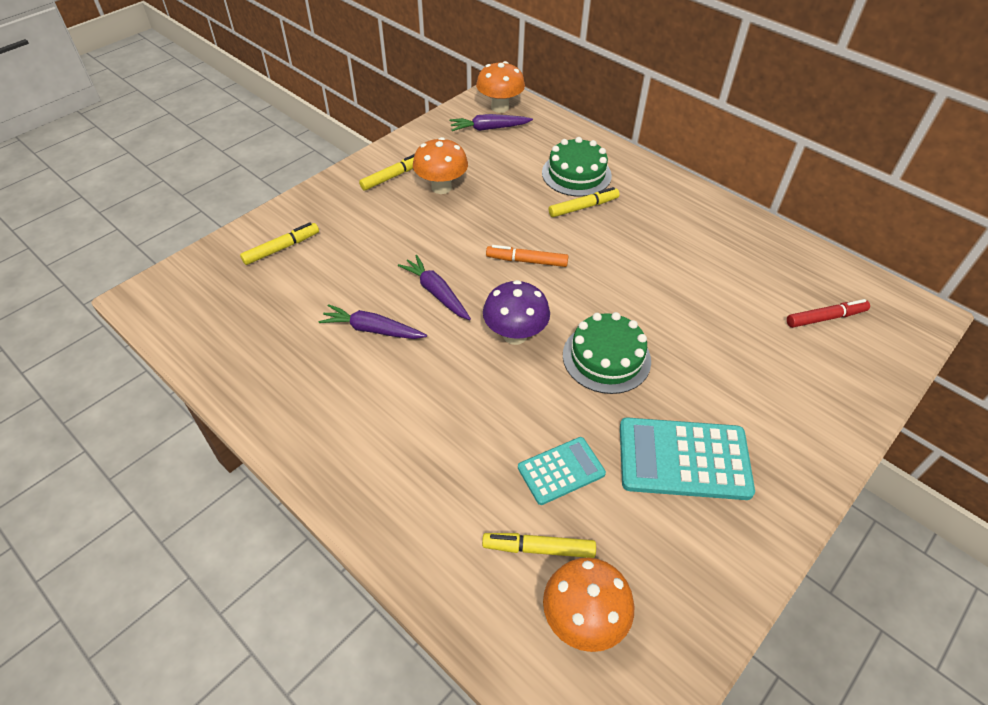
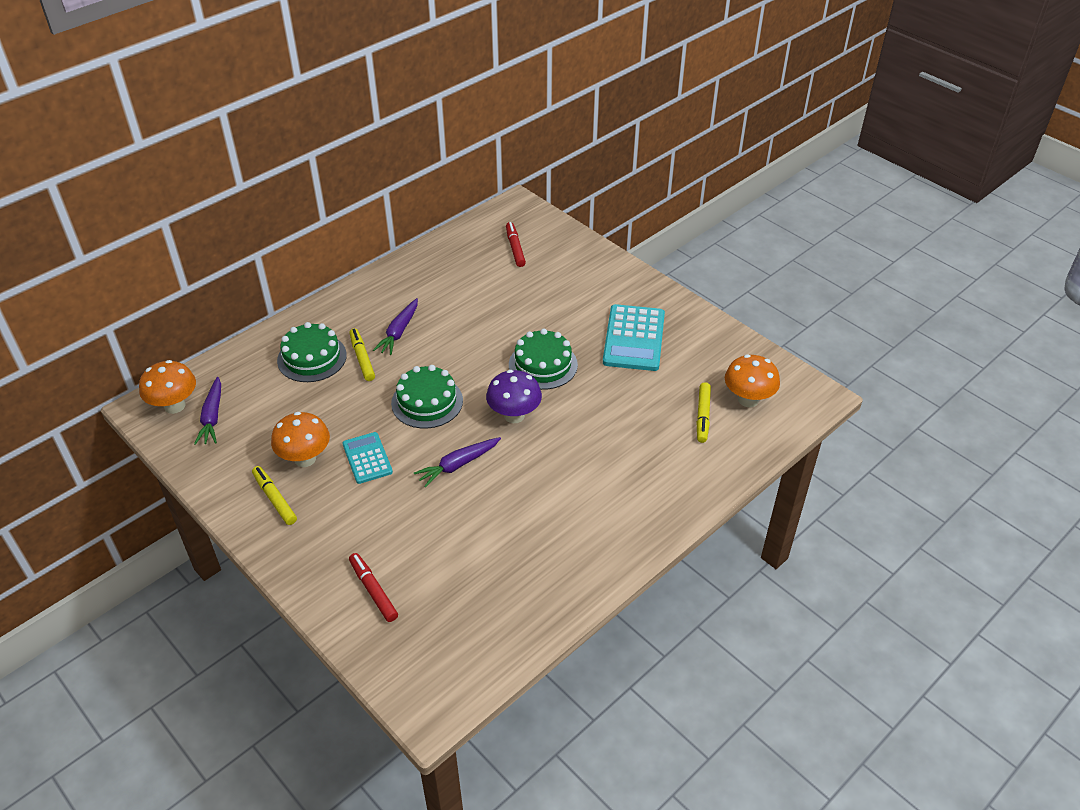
camera: 85 degrees left, 5 degrees down
(282, 248) = (373, 590): yellow marker -> red marker
(372, 329) = (498, 510): purple carrot -> purple carrot (399, 332)
(526, 261) = (427, 402): orange marker -> green cake
(561, 471) = (643, 399): turquoise calculator -> turquoise calculator (367, 458)

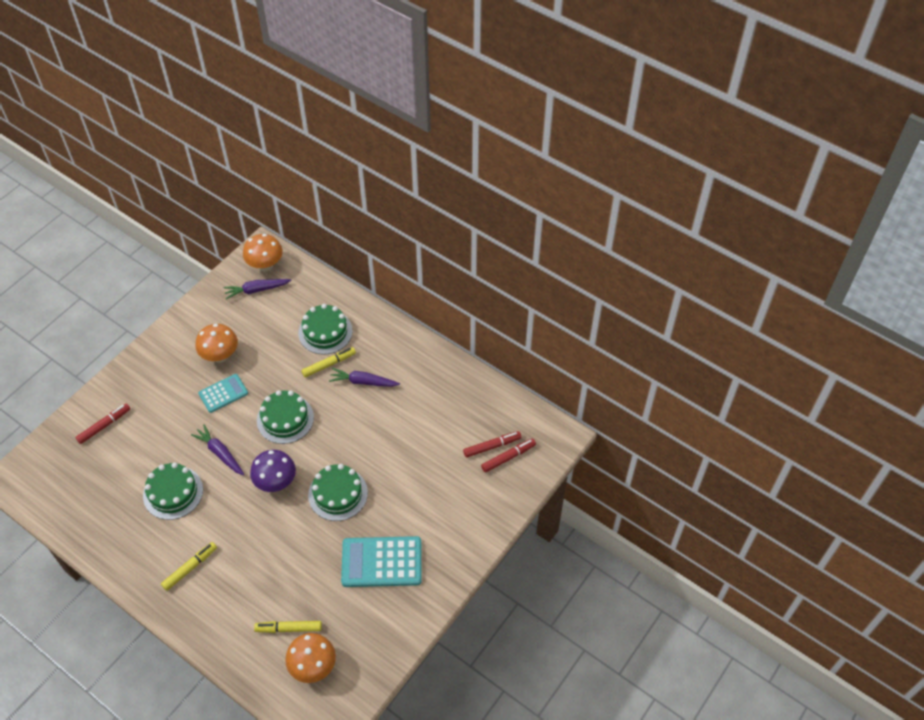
camera: 80 degrees right, 10 degrees up
(275, 499) = (182, 348): yellow marker -> yellow marker (190, 568)
(503, 514) = (173, 492): none -> green cake
(531, 239) = (508, 457): none -> red marker

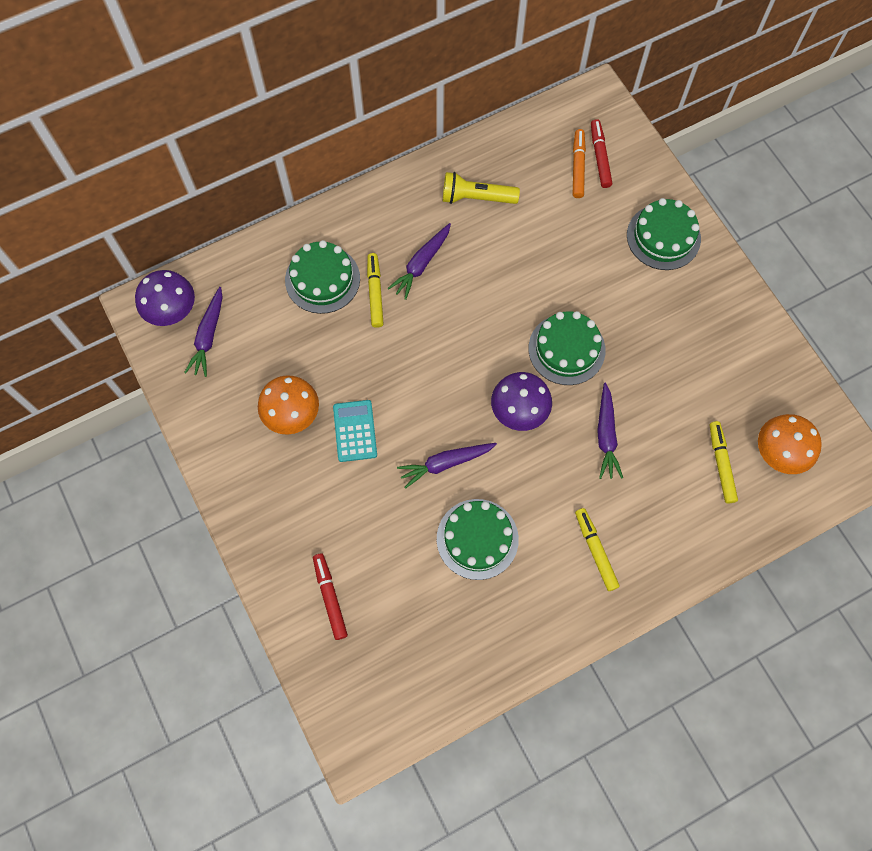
camera: 65 degrees left, 15 degrees up
(265, 265) = (172, 312): orange mushroom -> purple mushroom
(280, 543) = (606, 435): none -> purple carrot
(285, 419) = (431, 371): green cake -> green cake (663, 237)
(289, 628) = (721, 464): yellow marker -> yellow marker turned 150 degrees clockwise
(381, 562) = (677, 335): turquoise calculator -> none
(432, 393) = (476, 198): none -> yellow flashlight
(492, 446) = (578, 167): red marker -> orange marker

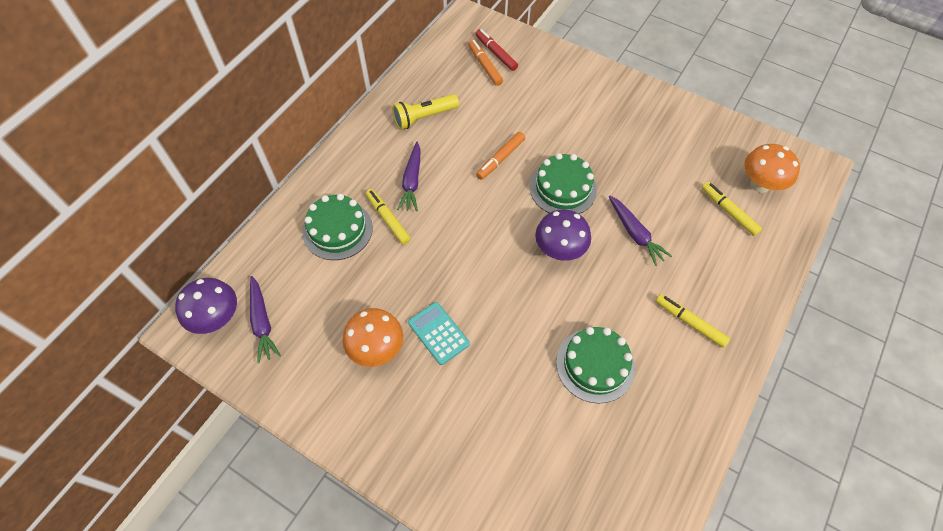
camera: 30 degrees left, 10 degrees down
(330, 597) = (506, 487): red marker -> none
(445, 463) = (529, 319): purple carrot -> none
(524, 284) = (500, 159): none -> orange marker
(663, 237) = (576, 83): green cake -> none

